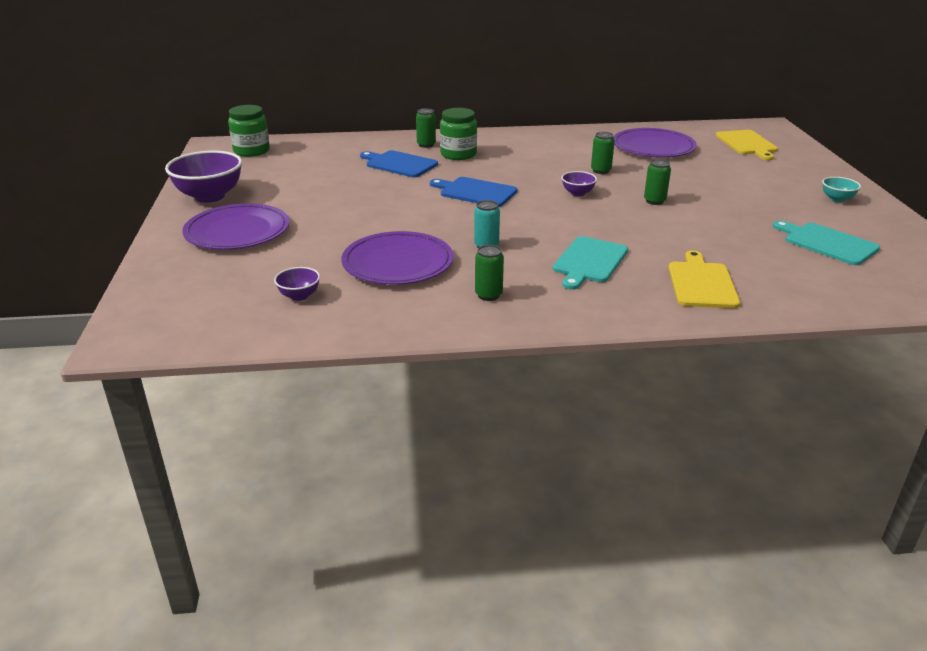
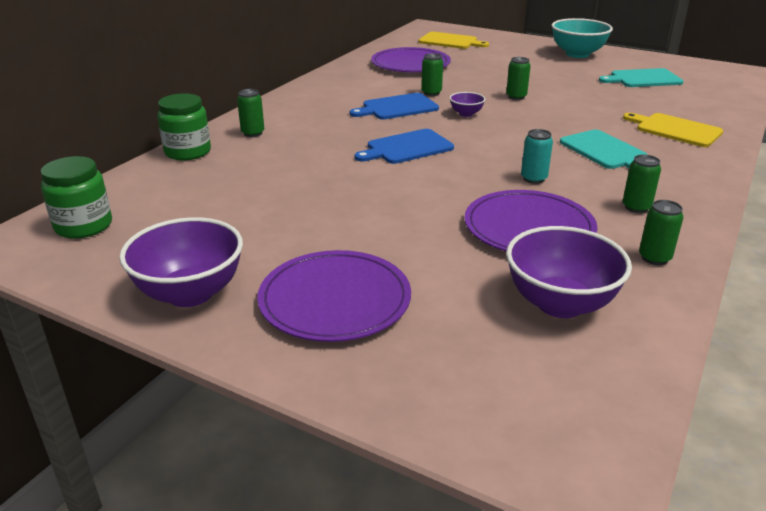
camera: 55 degrees left, 0 degrees up
(299, 296) = (560, 303): purple bowl -> purple bowl, size x2.05
(399, 164) = (281, 159): blue cutting board -> blue cutting board (397, 107)
(405, 317) = (654, 258): none -> green can
(458, 154) = (303, 128): green jar -> green jar (188, 152)
(837, 199) = (577, 54): turquoise bowl -> turquoise bowl, size x2.05

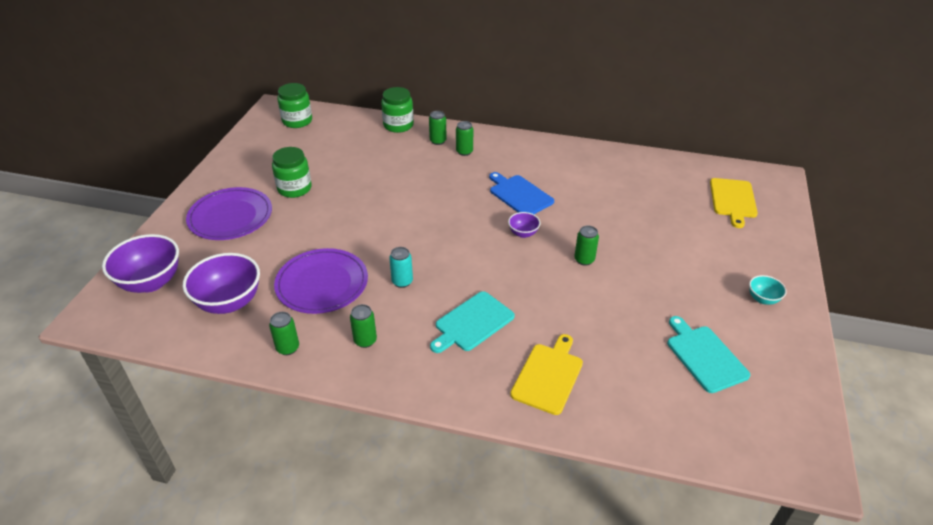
camera: 75 degrees right, 10 degrees up
(190, 293) = (235, 170): purple bowl -> purple bowl (151, 282)
(291, 237) = (294, 188): none -> green jar
(407, 148) = (438, 212): blue cutting board -> none
(410, 64) = (637, 185): purple plate -> none
(431, 93) = (565, 208): green can -> green can (464, 152)
(577, 54) = (762, 299): turquoise bowl -> turquoise bowl, size x0.49

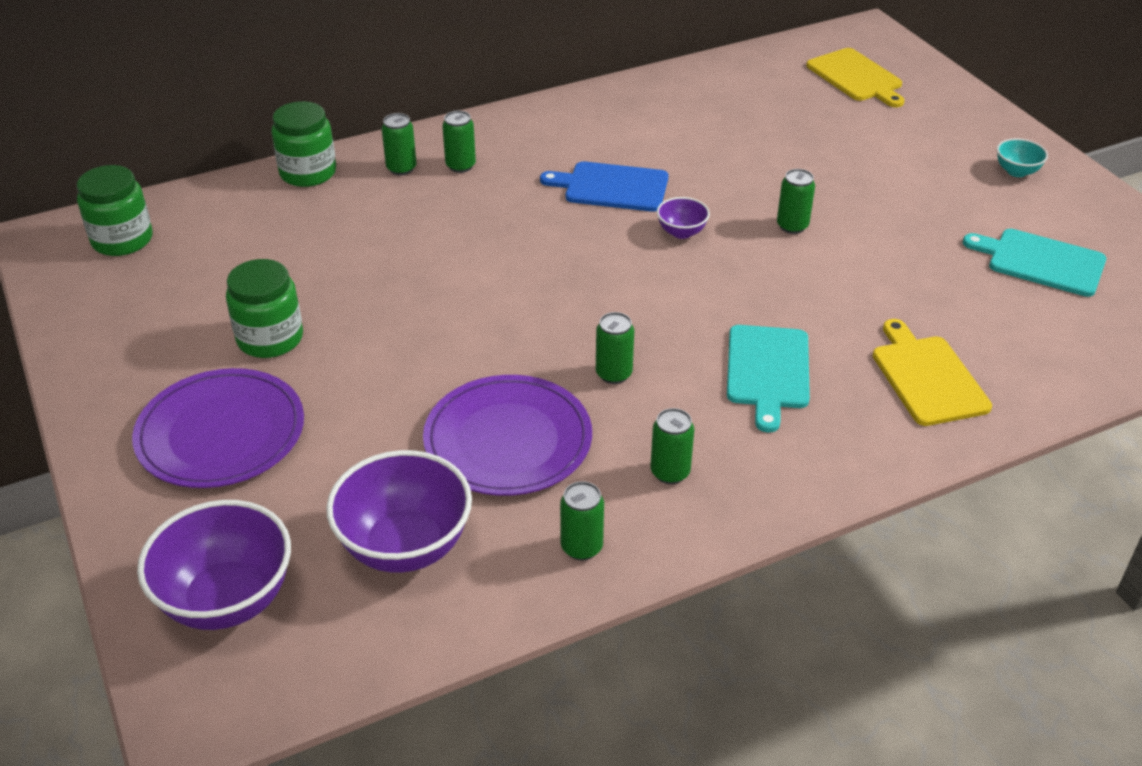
camera: 40 degrees left, 0 degrees up
(402, 281) = (614, 374): turquoise can -> green can

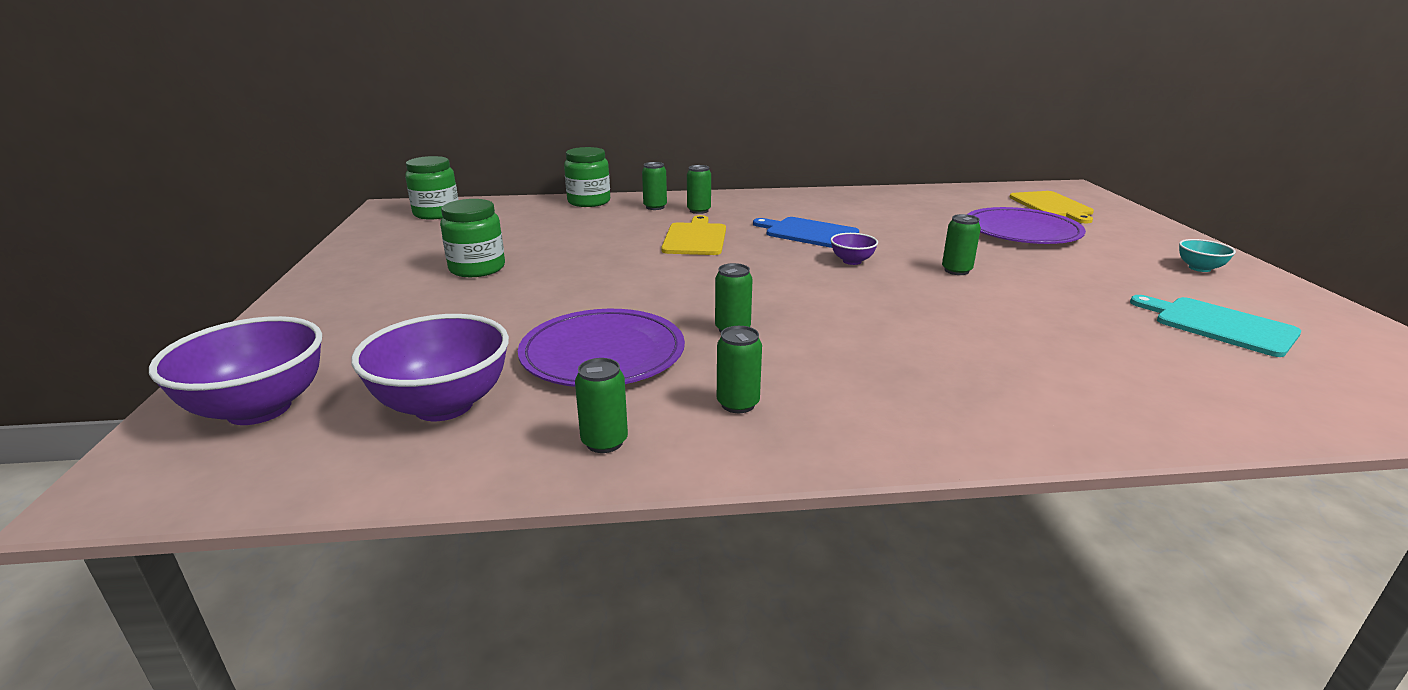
camera: 20 degrees right, 15 degrees down
(221, 433) = (383, 309): purple plate -> purple plate (1022, 231)
(768, 371) = (884, 352): turquoise cutting board -> none
(927, 377) = (1061, 384): yellow cutting board -> yellow cutting board (695, 238)

